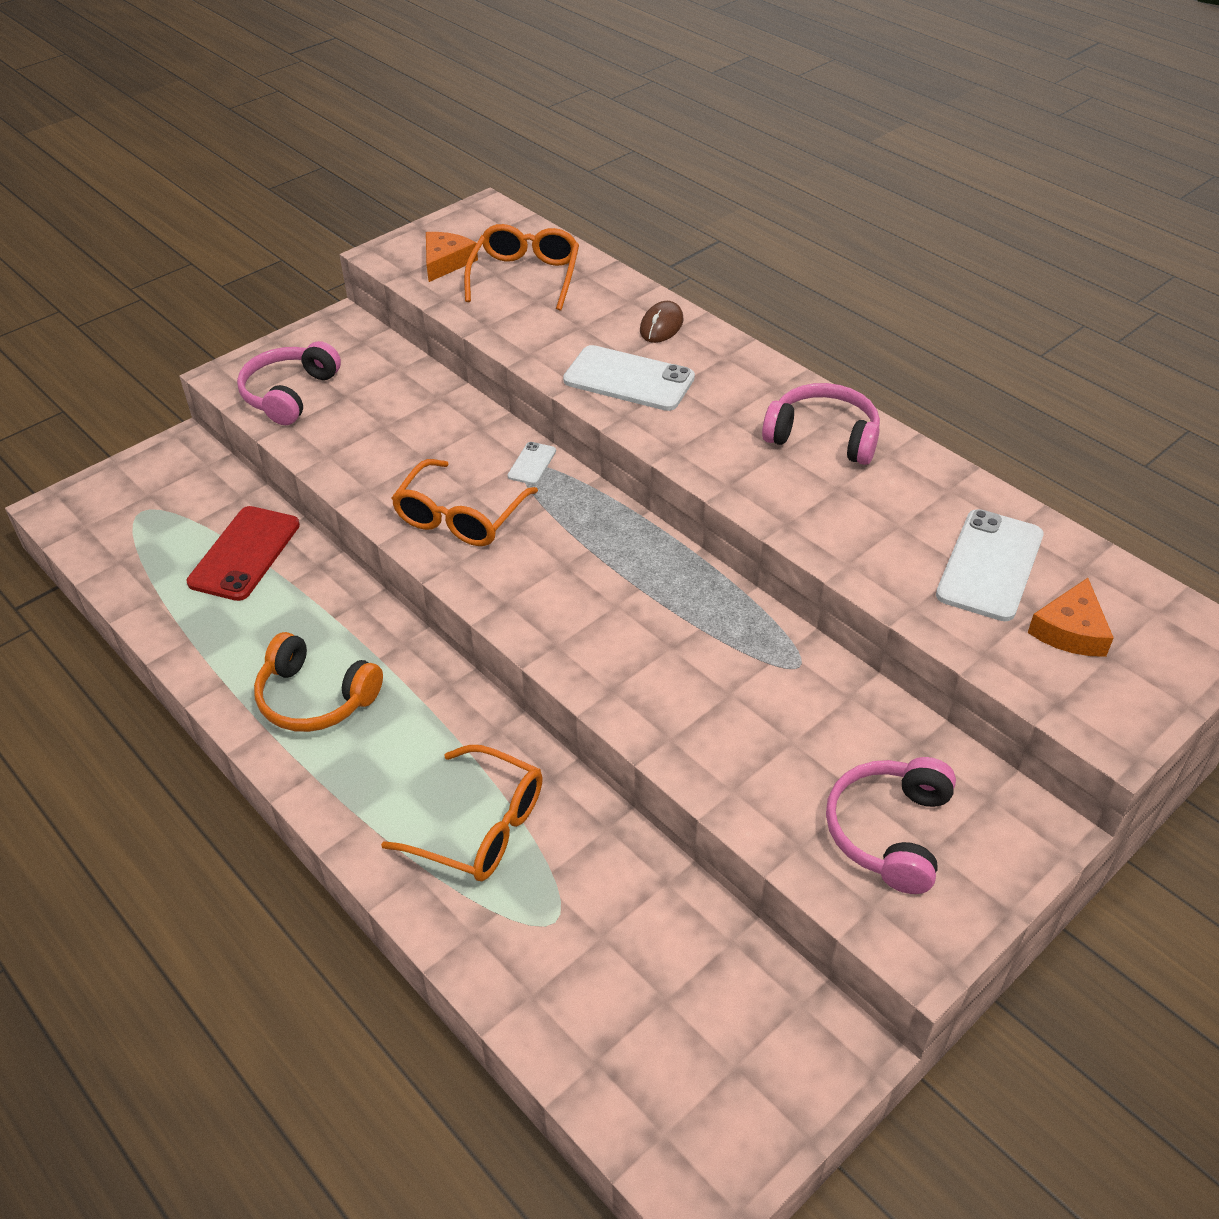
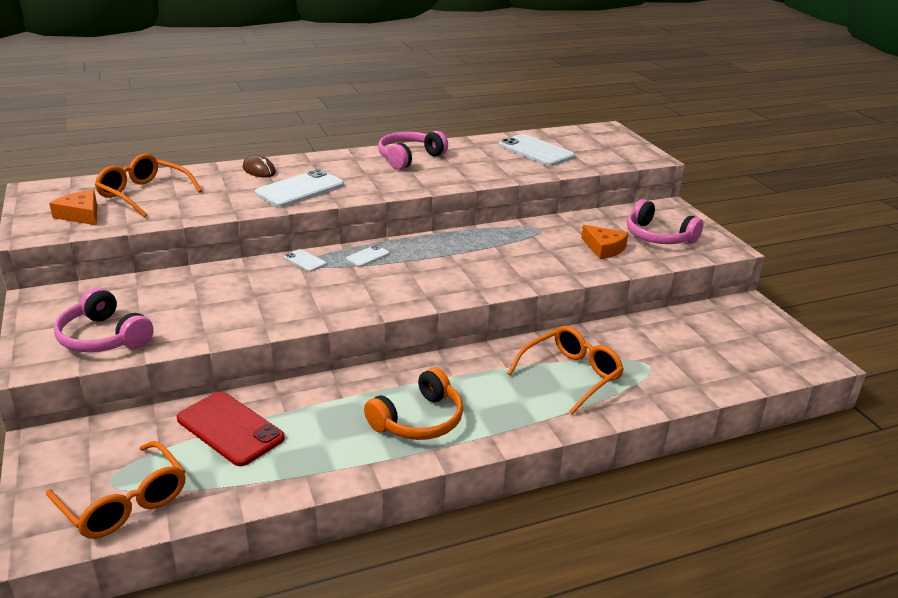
camera: 70 degrees left, 15 degrees down
(460, 517) = (332, 295): orange glasses -> orange glasses (124, 503)
(579, 512) = (368, 256): none -> white phone
(1070, 630) = (587, 148): orange cheese -> orange cheese (604, 248)

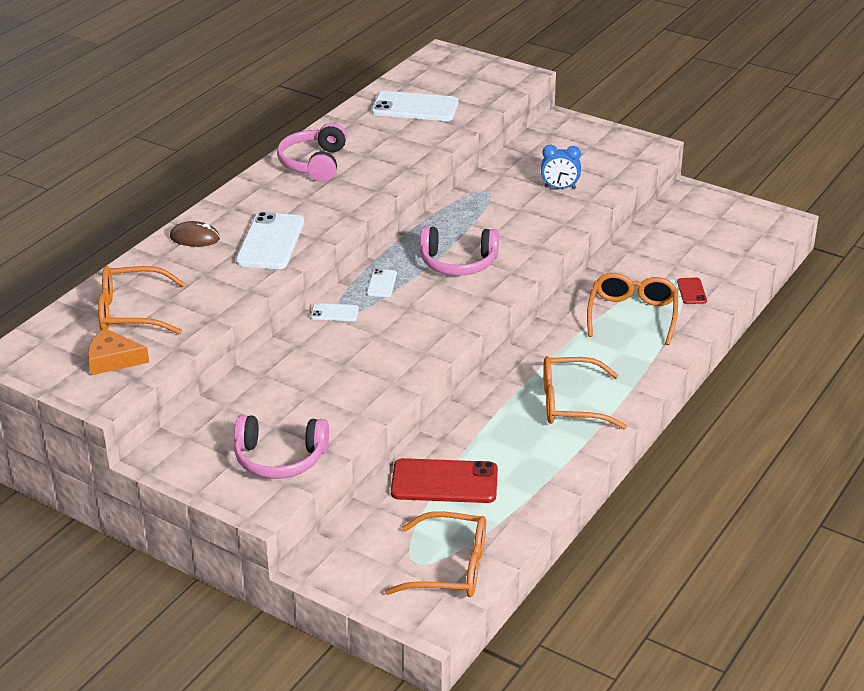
camera: 35 degrees left, 5 degrees up
(418, 420) = (570, 403): orange headphones -> orange glasses
(604, 248) = (560, 188): orange cheese -> blue clock
(652, 381) = (691, 291): none -> red phone
(658, 236) = (587, 157): pink headphones -> pink headphones (458, 262)

